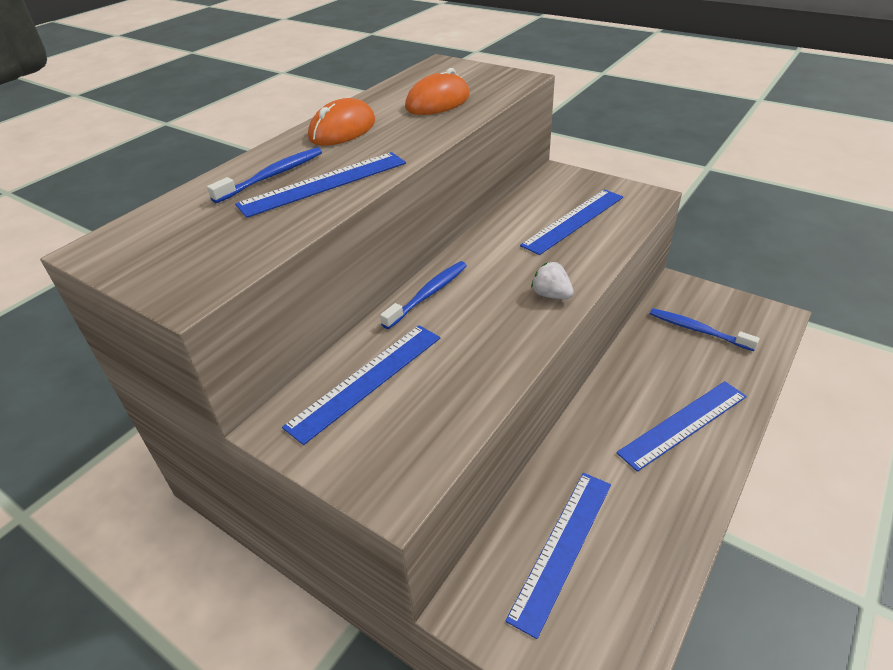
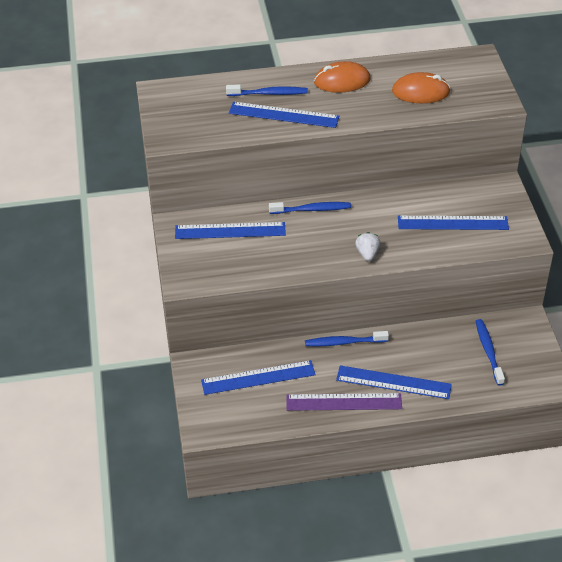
camera: 45 degrees right, 5 degrees up
(582, 425) = (344, 342): none -> blue toothbrush
(680, 488) = (344, 402): none -> purple ruler

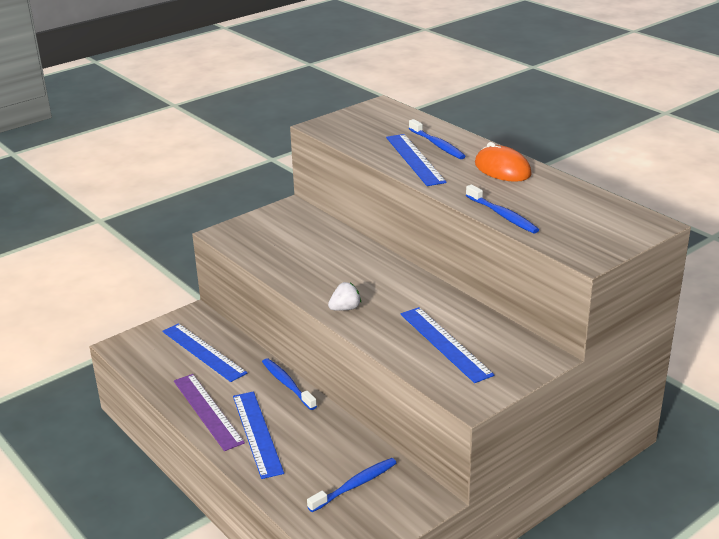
camera: 60 degrees right, 15 degrees down
(230, 231) = (306, 232): blue ruler -> none
(312, 209) = (377, 260): blue toothbrush -> blue toothbrush (502, 215)
(420, 92) = (542, 210): orange mouse -> none

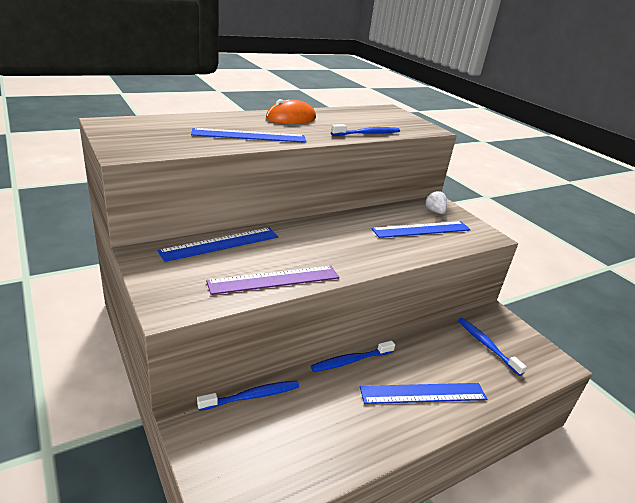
camera: 85 degrees left, 0 degrees up
(203, 352) = (274, 419): blue ruler -> blue ruler (221, 244)
(207, 411) = (385, 428): purple ruler -> purple ruler (274, 280)
(345, 308) = (364, 259): white strawberry -> white strawberry (434, 211)
(437, 145) = (227, 124): blue toothbrush -> blue toothbrush (252, 396)

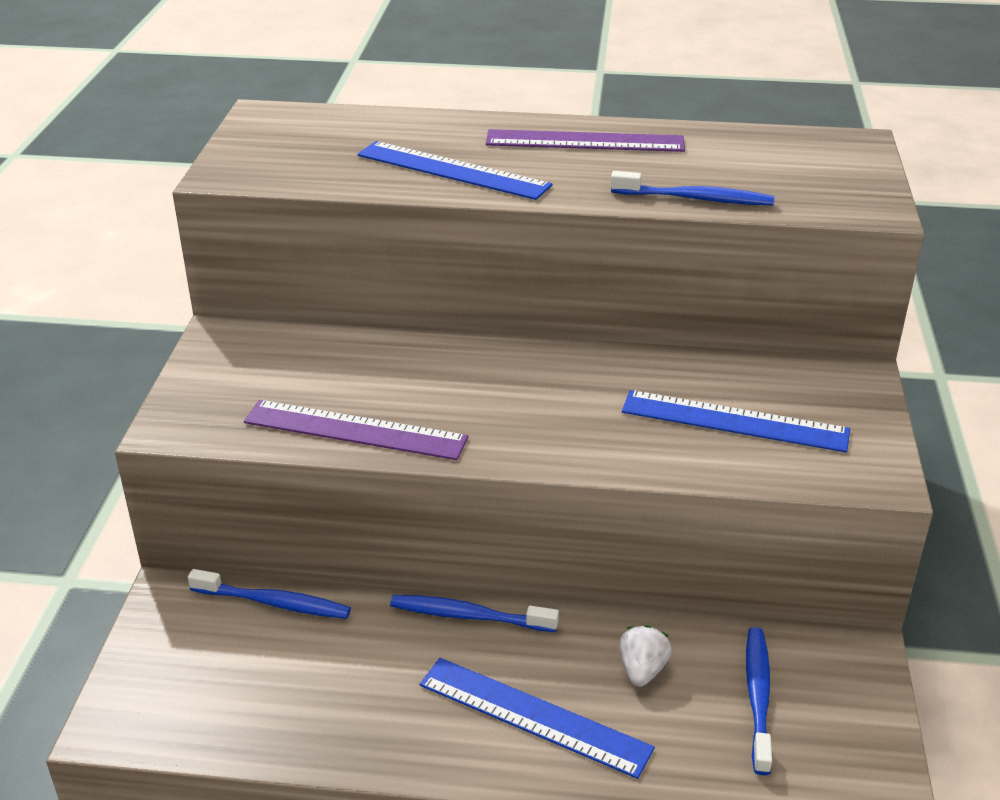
camera: 40 degrees right, 5 degrees up
(221, 244) = (341, 349): blue ruler -> none
(291, 118) = (585, 141): orange mouse -> purple ruler
(434, 211) = (819, 393): white strawberry -> white strawberry (642, 670)

